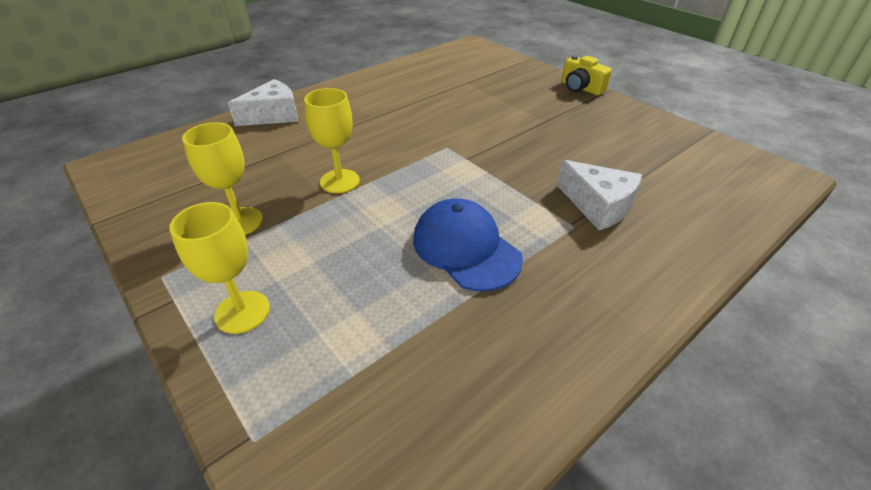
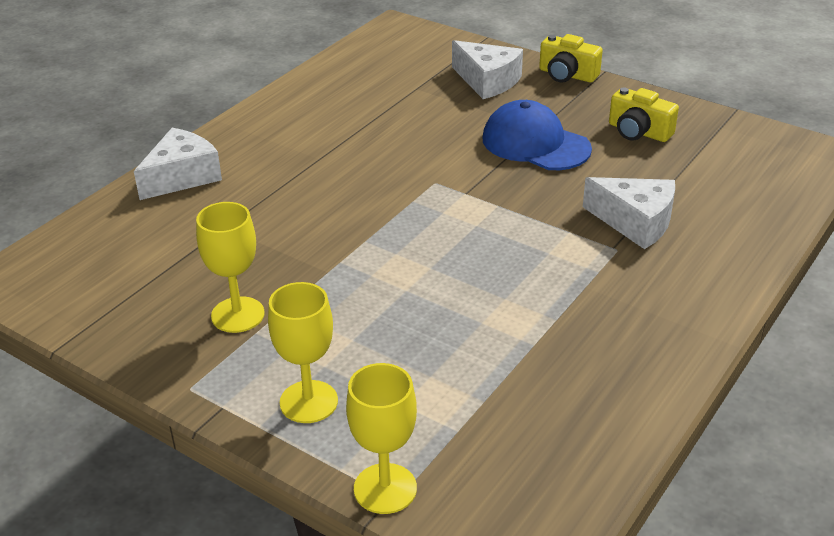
camera: 15 degrees left, 5 degrees down
(340, 181) = (327, 247): yellow goblet -> yellow goblet (385, 488)
(465, 248) = (512, 294): blue cap -> blue cap (535, 144)
(519, 84) = (487, 81): none -> white cheese
(624, 135) = (638, 132): none -> yellow camera

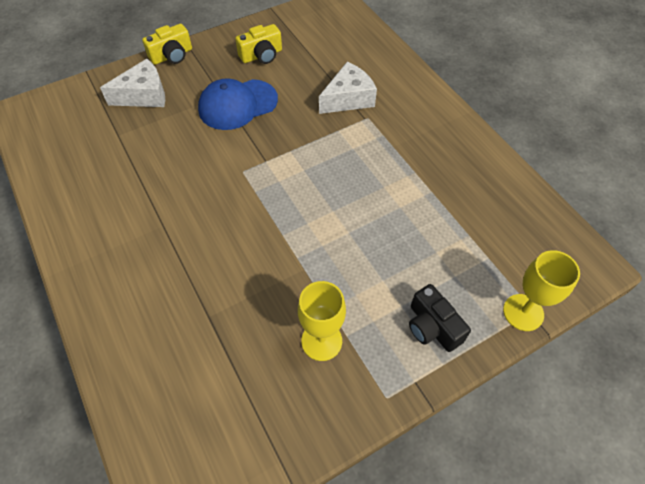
camera: 65 degrees left, 20 degrees up
(182, 177) = (116, 326): white cheese -> none
(308, 402) = (432, 327): yellow goblet -> black camera

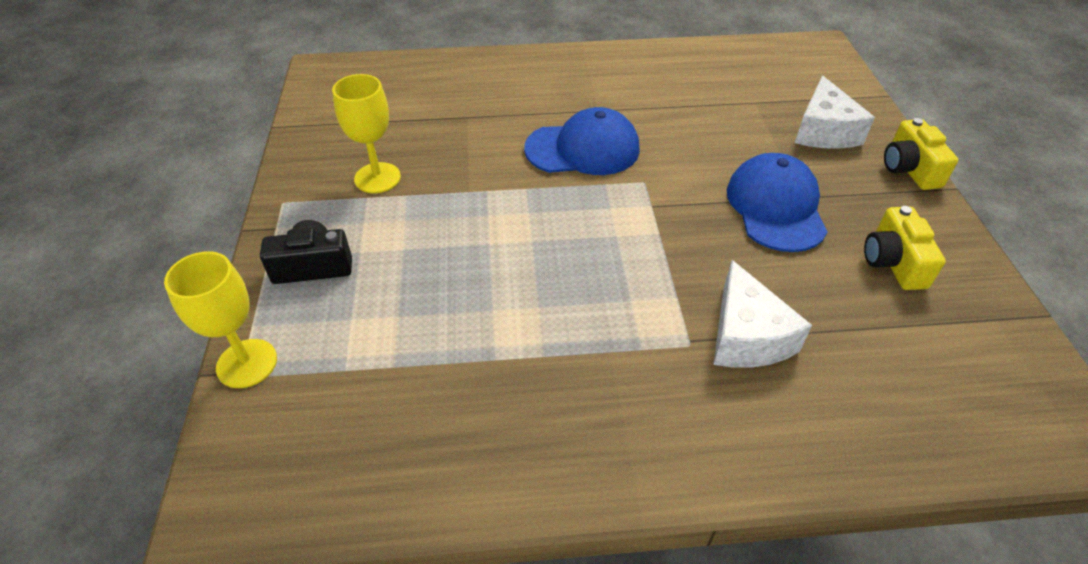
camera: 115 degrees right, 10 degrees down
(220, 217) = (583, 149): none -> blue cap

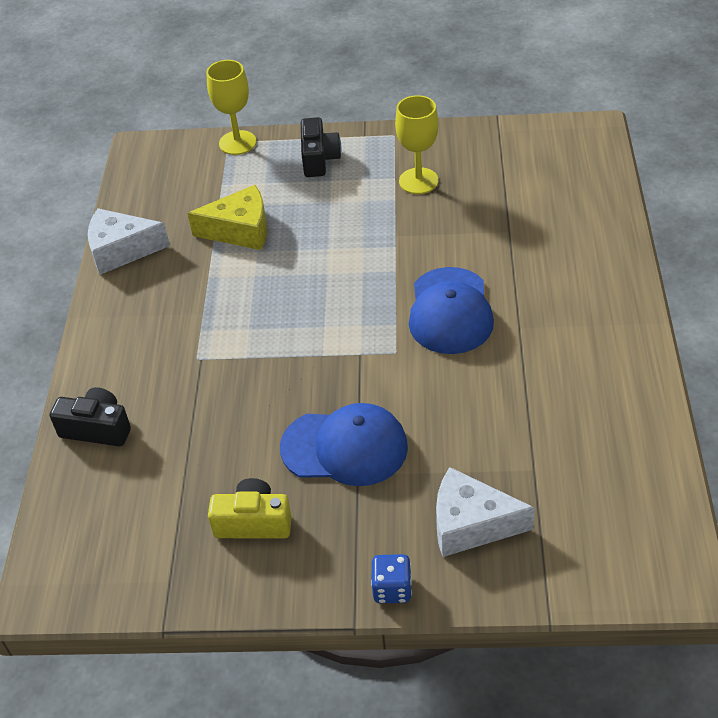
camera: 100 degrees right, 0 degrees up
(451, 332) = (240, 230): none -> yellow cheese
(746, 336) = (196, 394): white cheese -> white cheese (121, 250)
(836, 433) = (97, 429): none -> black camera
(909, 169) = (392, 589): yellow camera -> blue dice

